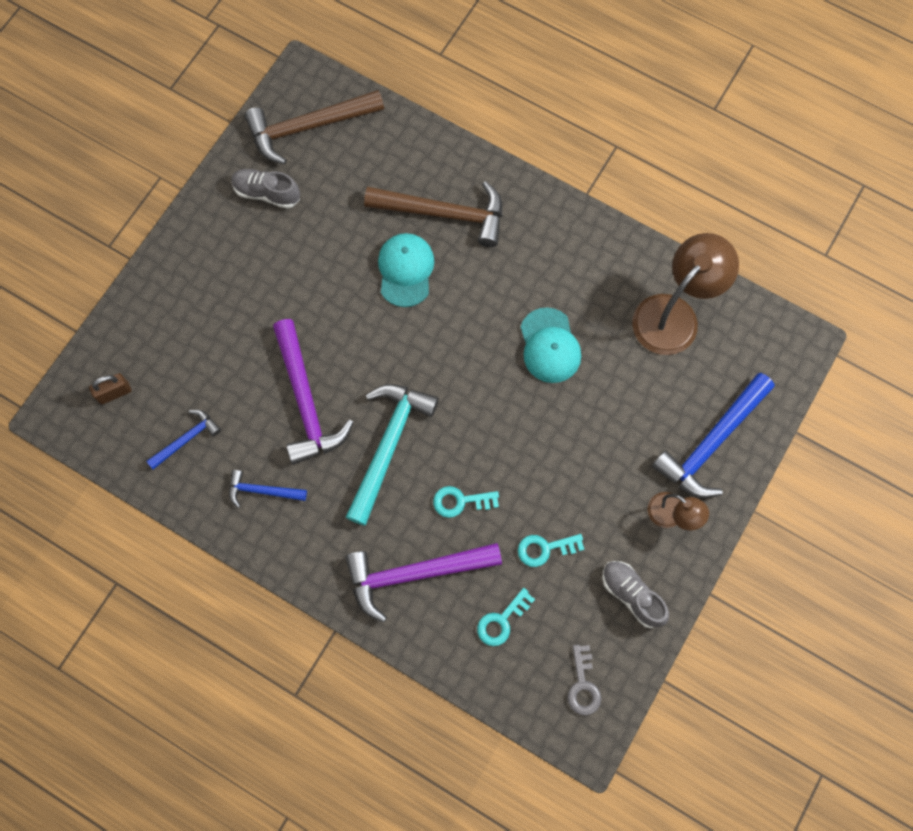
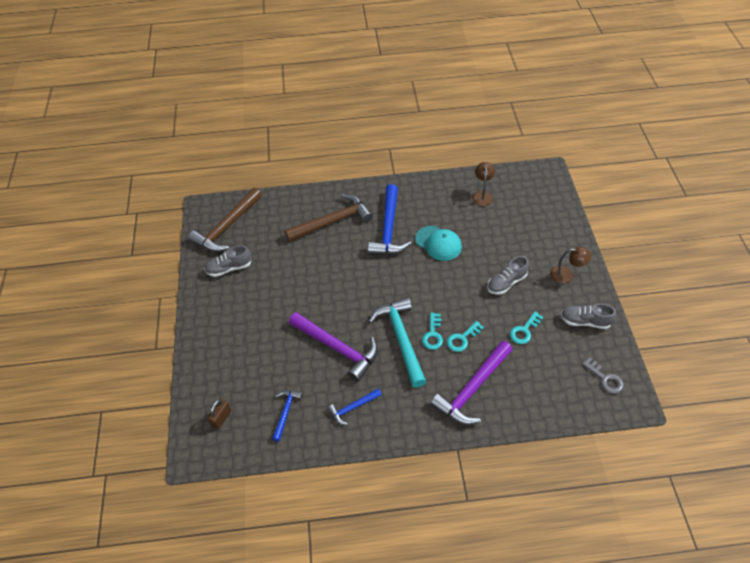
camera: 35 degrees left, 20 degrees down
(405, 270) = (336, 256): turquoise cap -> none
(501, 621) = (537, 378): turquoise key -> turquoise key (433, 334)
(584, 467) = (506, 282): none -> grey shoe
(674, 314) = (482, 195): brown lamp -> brown lamp, size x0.53
(712, 443) = (552, 234): blue hammer -> blue hammer (389, 229)

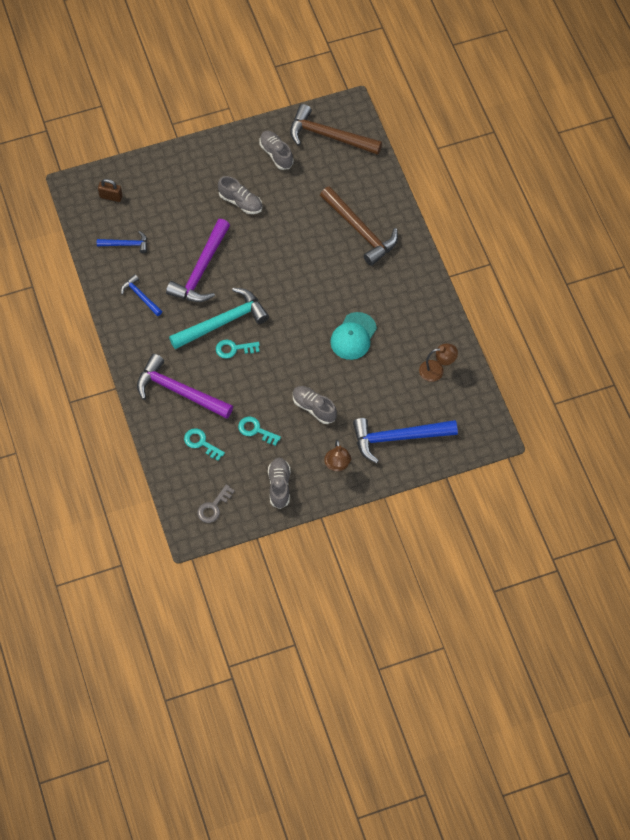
camera: 75 degrees right, 10 degrees up
(271, 304) = (240, 202): none -> grey shoe
(389, 229) = (363, 285): blue hammer -> blue hammer (398, 438)
(462, 339) = (234, 375): turquoise key -> turquoise key (201, 443)

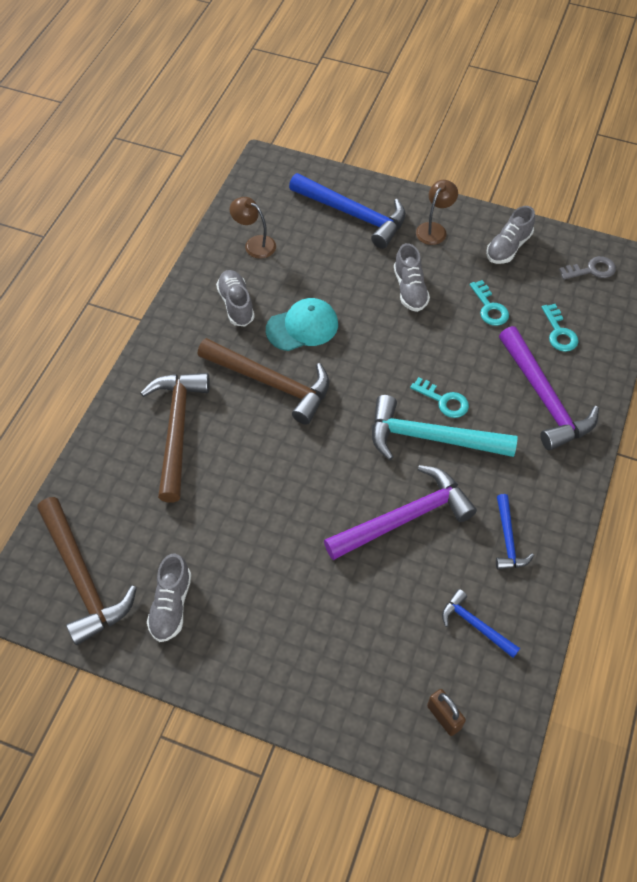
camera: 140 degrees left, 5 degrees down
(240, 202) = (278, 572): grey shoe -> grey shoe (236, 304)
(337, 291) = (271, 383): none -> brown hammer

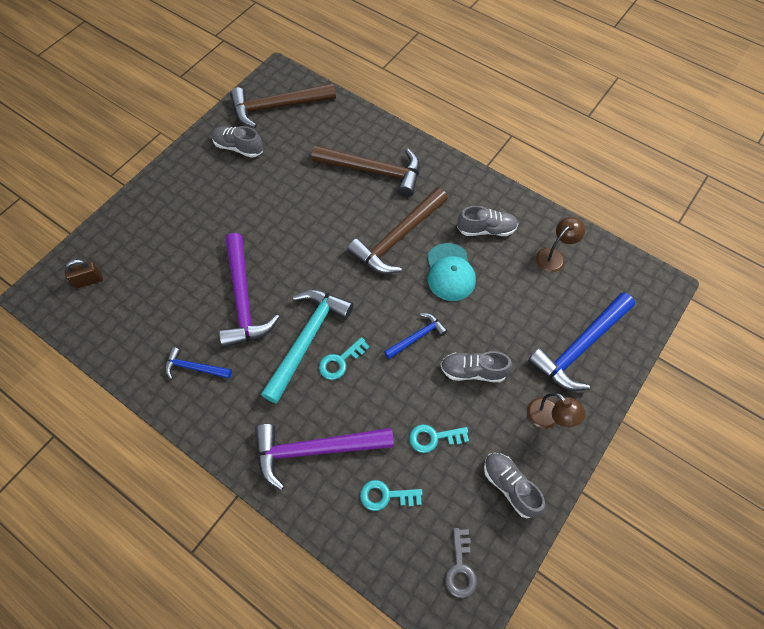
camera: 105 degrees right, 5 degrees up
(475, 625) = (139, 321): blue hammer -> blue hammer (417, 337)

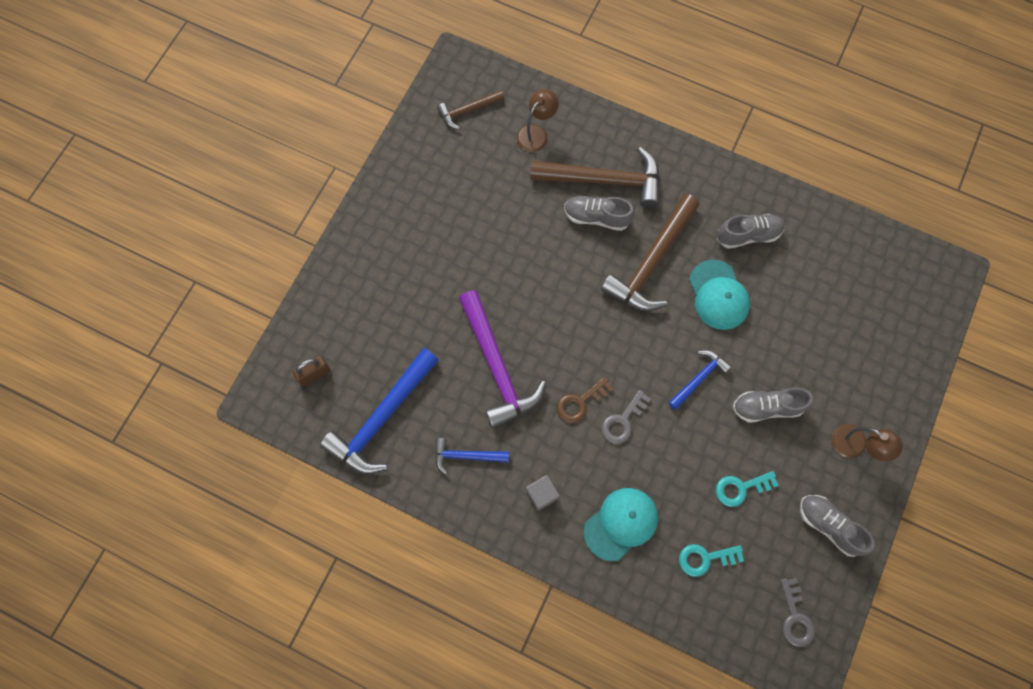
camera: 10 degrees left, 10 degrees up
(238, 147) = (437, 174): grey shoe -> grey shoe (597, 217)
(251, 411) = (542, 494): none -> grey cube
(277, 107) = (468, 111): brown hammer -> brown hammer, size x0.52
(306, 340) = (580, 402): turquoise hammer -> brown key
(315, 450) = (621, 523): purple hammer -> turquoise cap
(340, 361) = (622, 421): turquoise key -> grey key
(554, 256) = (829, 256): brown lamp -> brown lamp (536, 133)
(580, 347) = (875, 360): blue hammer -> blue hammer (382, 418)

